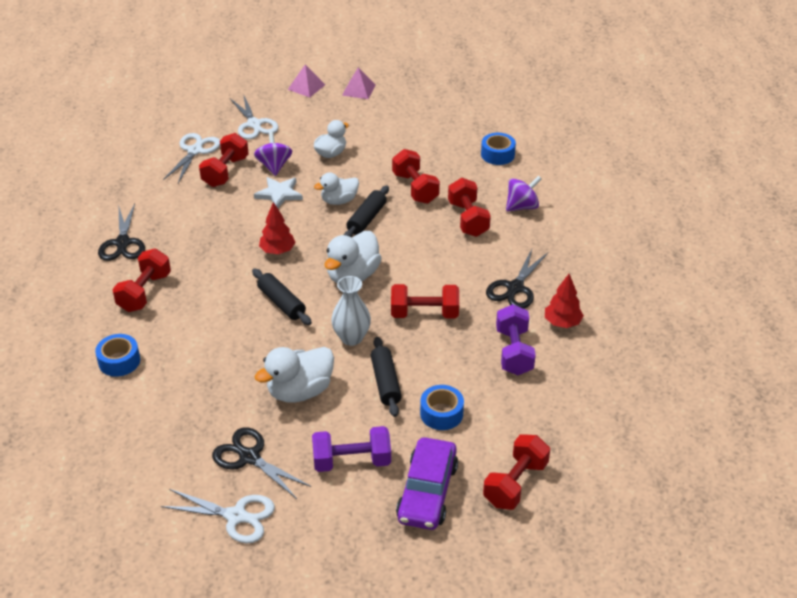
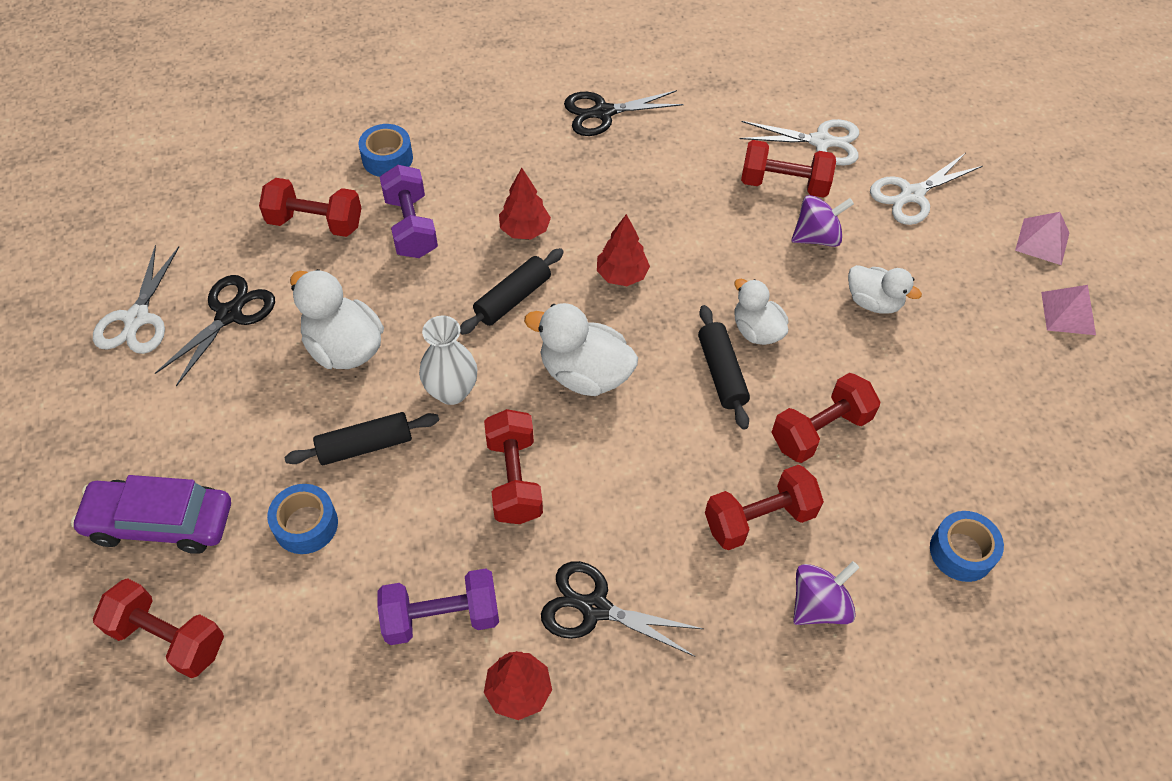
camera: 80 degrees right, 15 degrees up
(144, 292) = (512, 154): red dumbbell -> red dumbbell (315, 222)
(222, 292) = (524, 230): none -> red tree
(279, 194) = (751, 254): white star -> none
(352, 461) = (219, 425): purple dumbbell -> purple dumbbell (411, 226)
(366, 219) = (721, 373): black rolling pin -> black rolling pin turned 60 degrees clockwise
(522, 206) = (818, 605): purple spinning top -> purple spinning top turned 90 degrees counterclockwise

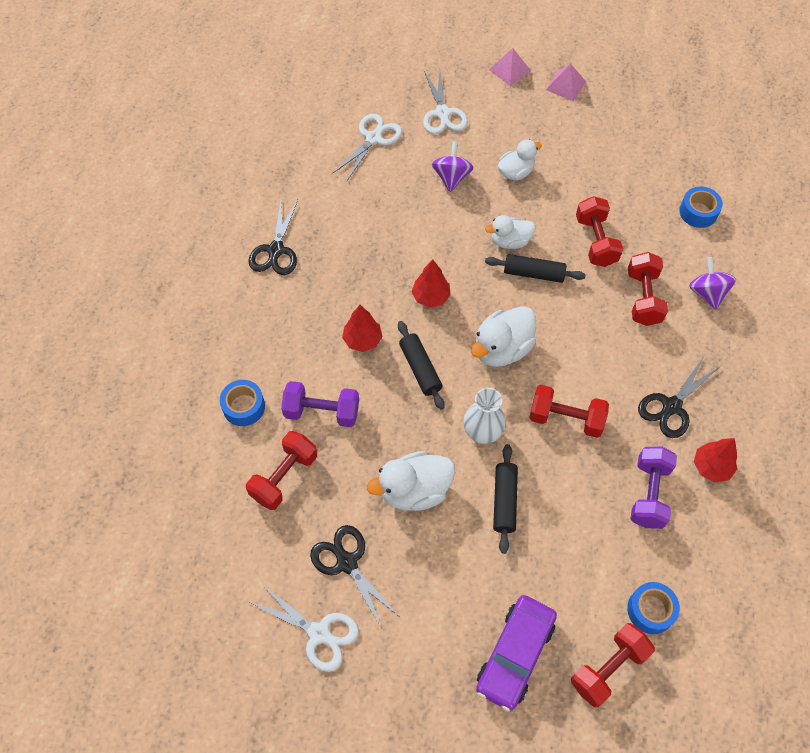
camera: 65 degrees left, 5 degrees up
(306, 524) = (553, 557): blue tape -> blue tape (650, 610)
(784, 184) = (399, 175): red dumbbell -> none

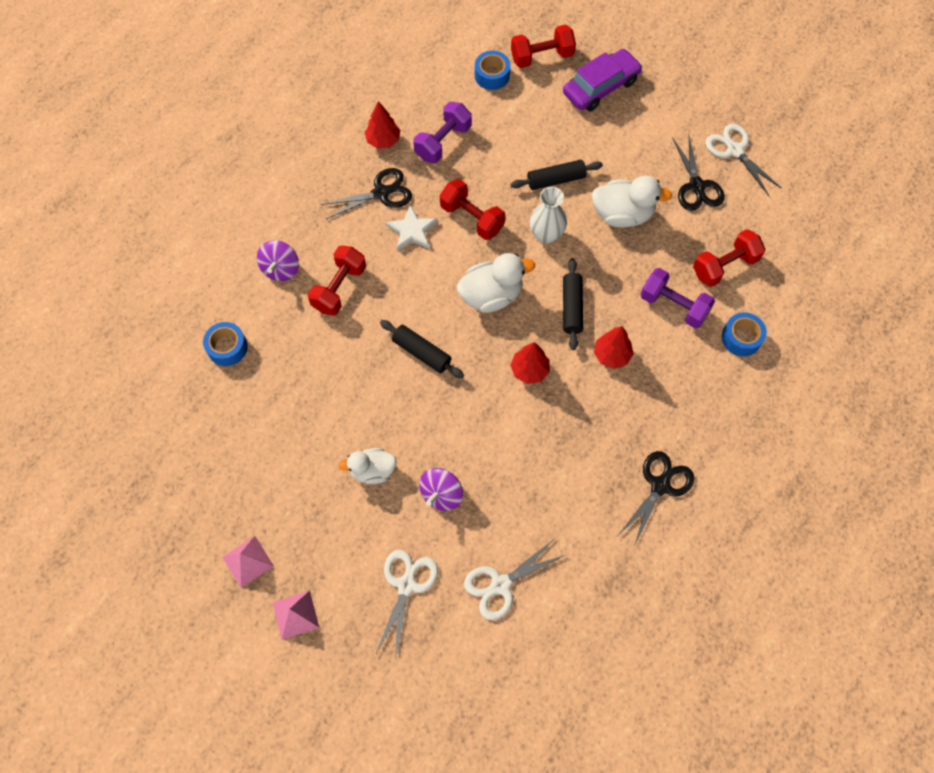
camera: 155 degrees left, 5 degrees up
(504, 501) = (556, 180): black rolling pin -> black rolling pin turned 45 degrees clockwise
(510, 241) = (424, 395): white duck -> none
(596, 241) = (343, 360): red dumbbell -> none
(615, 380) = (412, 230): none -> white star

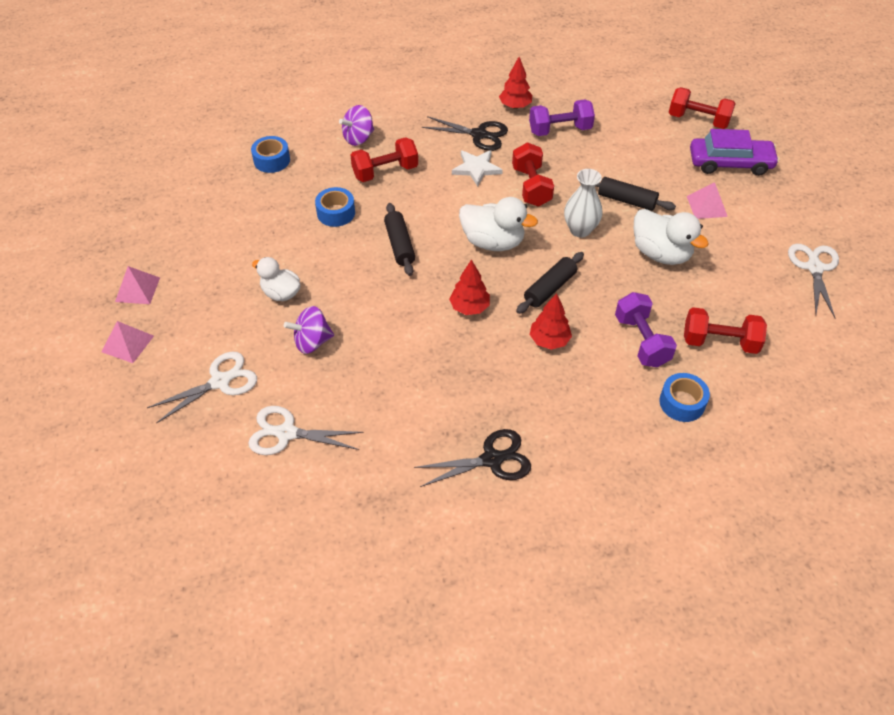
camera: 40 degrees right, 15 degrees down
(492, 75) = (643, 111): blue tape -> blue tape (336, 213)
(618, 143) = (707, 206): none -> pink pyramid
(697, 186) = (751, 272): black scissors -> none

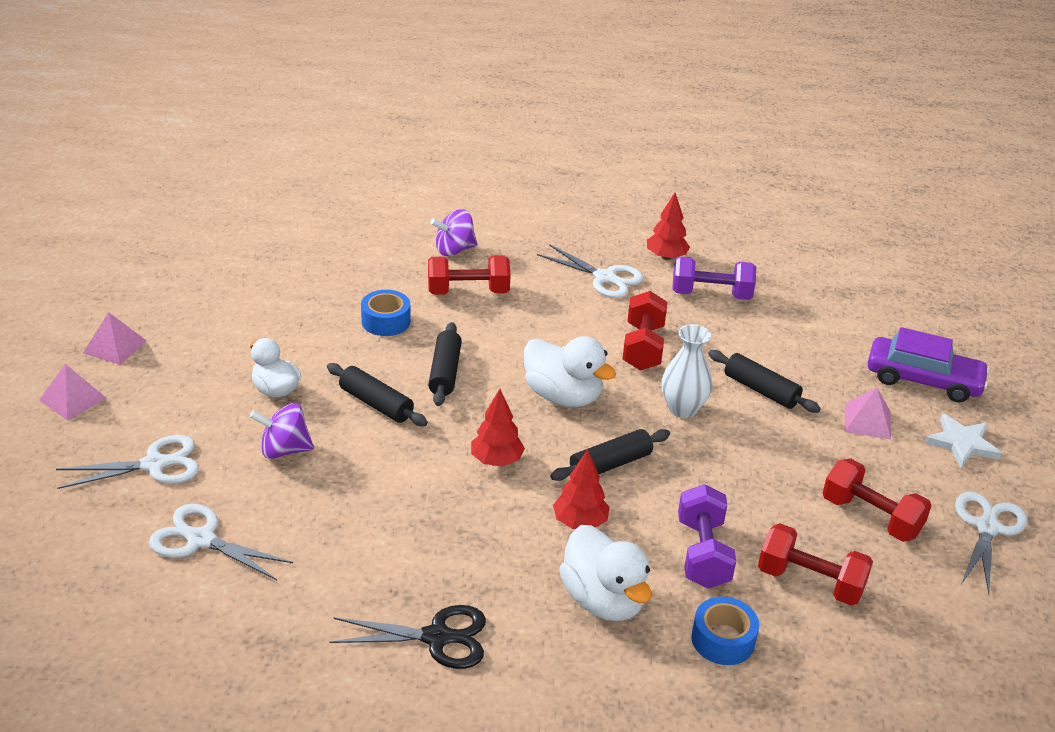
camera: 15 degrees right, 15 degrees down
(272, 160) = (339, 251): blue tape -> none
(361, 285) = (376, 404): none -> black rolling pin
(476, 168) = (583, 313): white star -> white star (962, 443)
(479, 134) = (604, 277): black scissors -> white scissors
(661, 253) = (778, 460): white duck -> white duck (603, 600)
(698, 120) = (902, 322): red dumbbell -> red dumbbell (870, 517)

